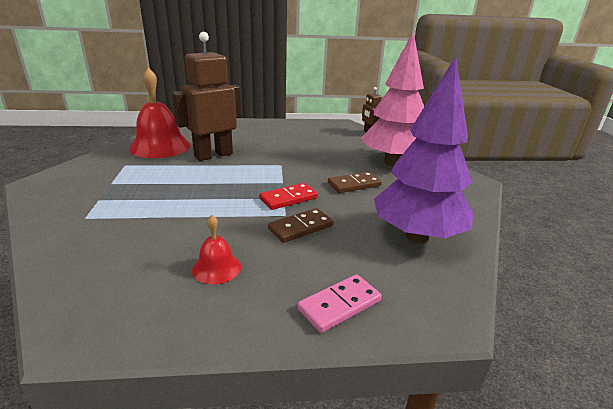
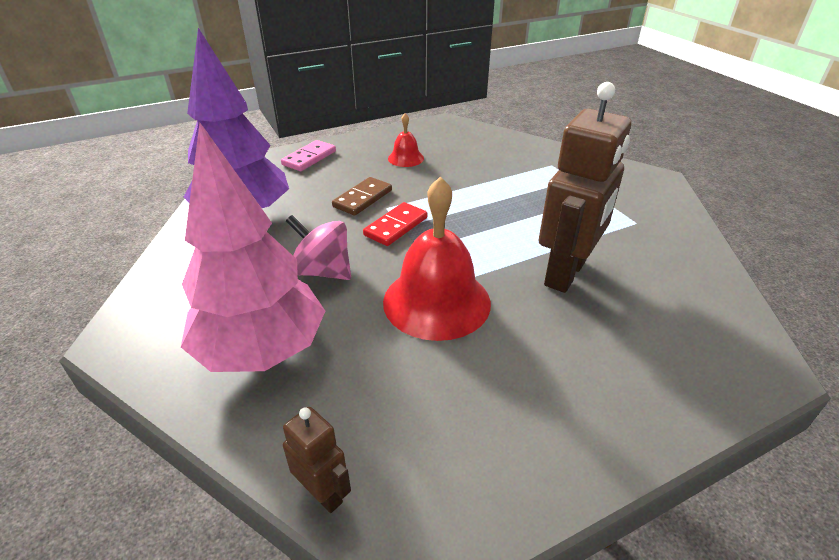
camera: 160 degrees right, 10 degrees up
(160, 146) = (665, 269): red bell -> red bell (436, 301)
(354, 184) = (323, 271): brown domino -> pink spinning top

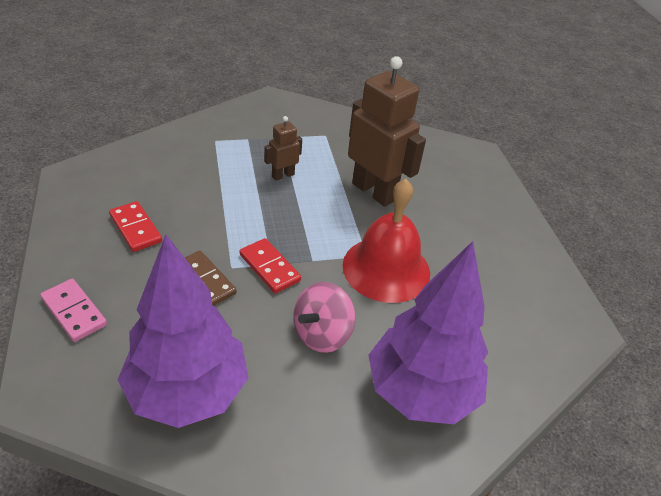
camera: 80 degrees left, 5 degrees up
(262, 351) = (420, 392): pink tree -> purple tree
(323, 493) = (554, 368): brown robot -> brown robot (283, 175)
(406, 158) = (136, 228): red bell -> red domino

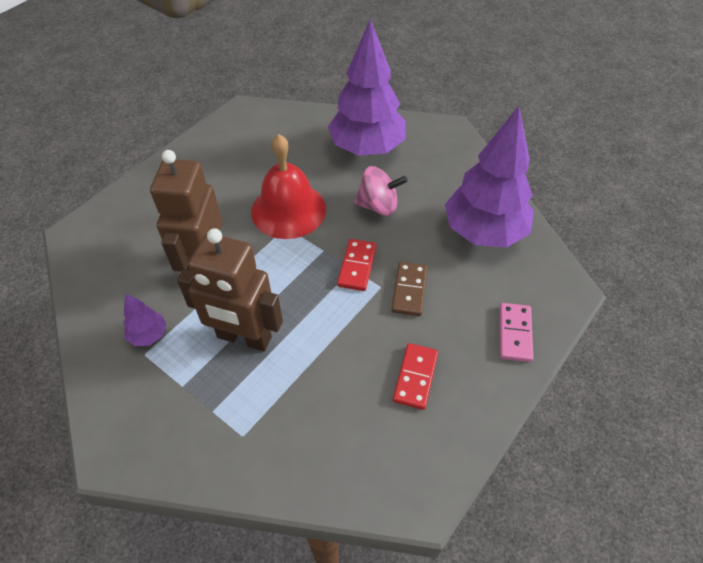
camera: 125 degrees left, 10 degrees up
(283, 175) = (244, 338): brown robot -> brown robot, size x2.09
(339, 142) = (148, 335): none -> purple tree

